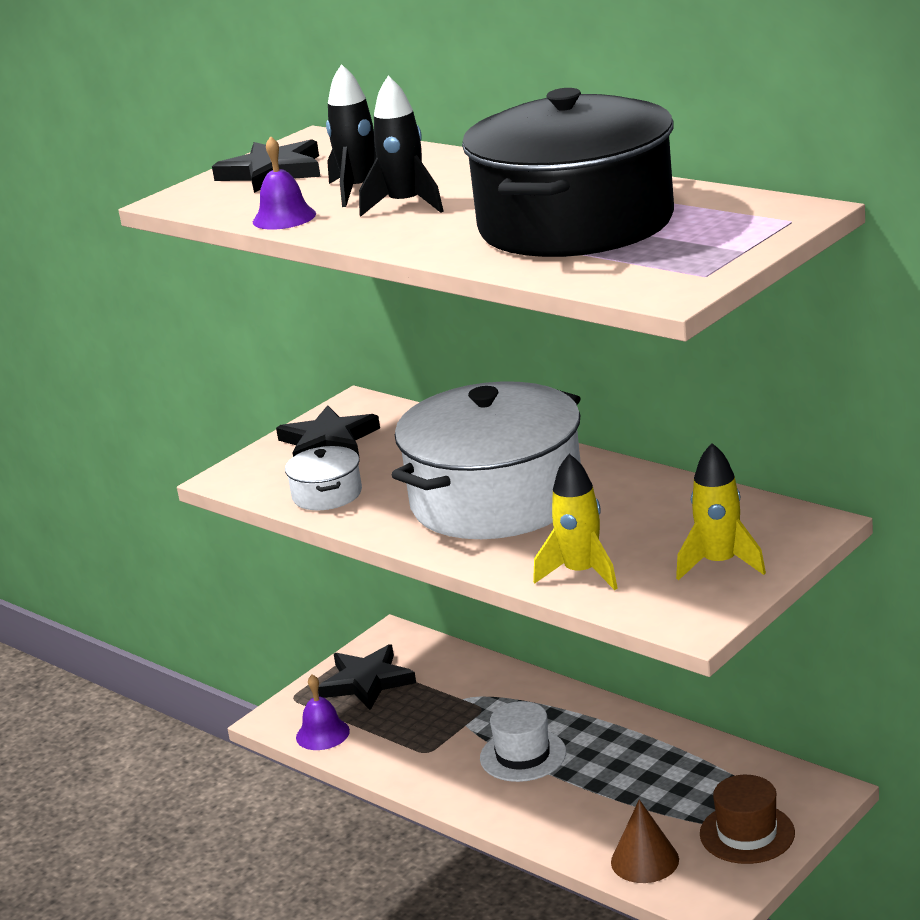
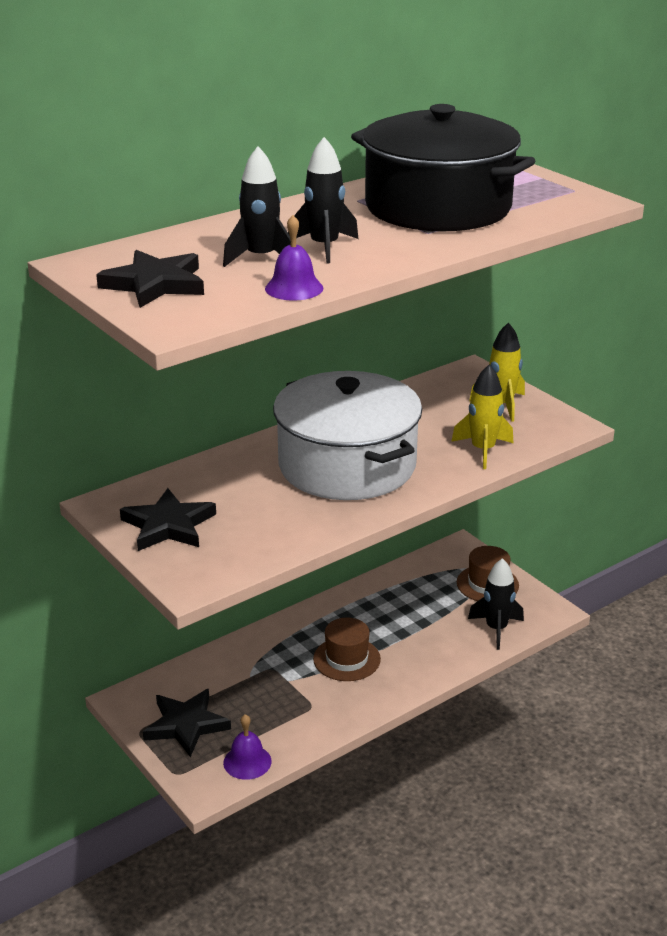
camera: 80 degrees left, 5 degrees up
(327, 494) = (272, 536): white pot -> none
(523, 755) = (346, 659): white hat -> brown hat
(644, 860) = (496, 629): brown cone -> black rocket

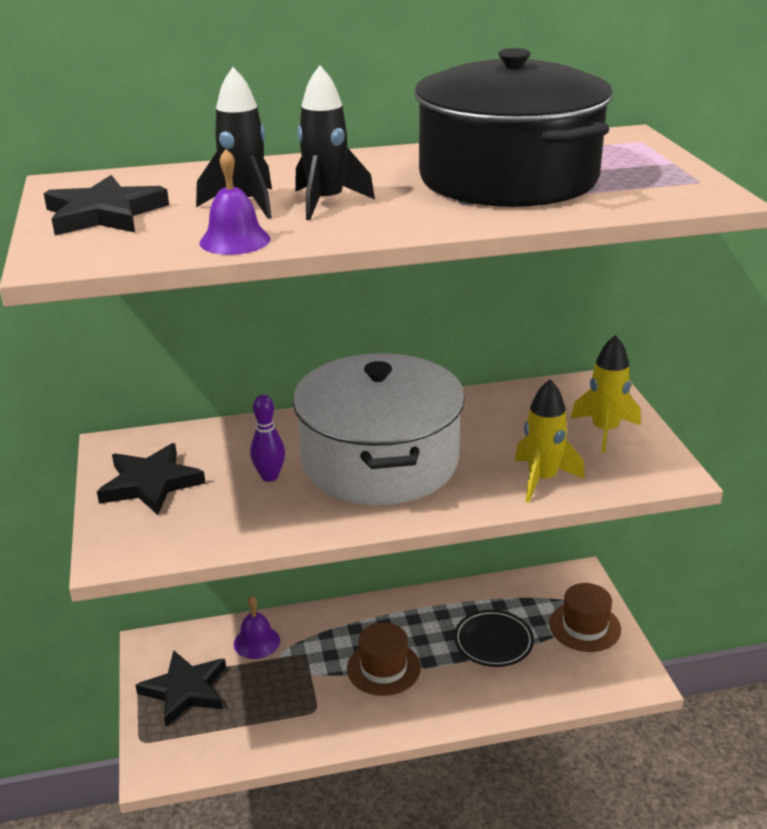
camera: 25 degrees right, 0 degrees up
(247, 762) = (213, 751): purple bell -> purple bell (257, 642)
(266, 497) = (269, 477): none -> purple bowling pin
(423, 615) = (493, 642): none -> black plate
(496, 629) = (563, 682): black rocket -> none

